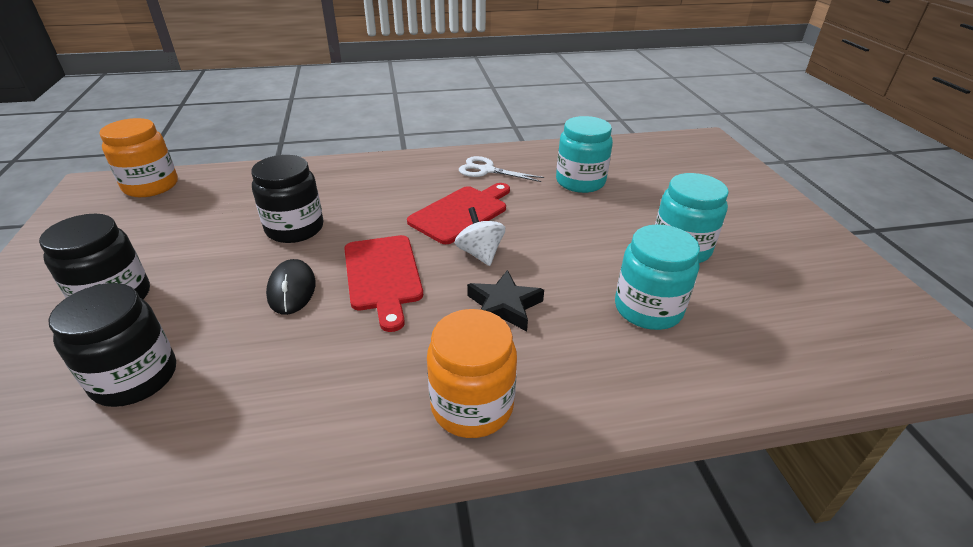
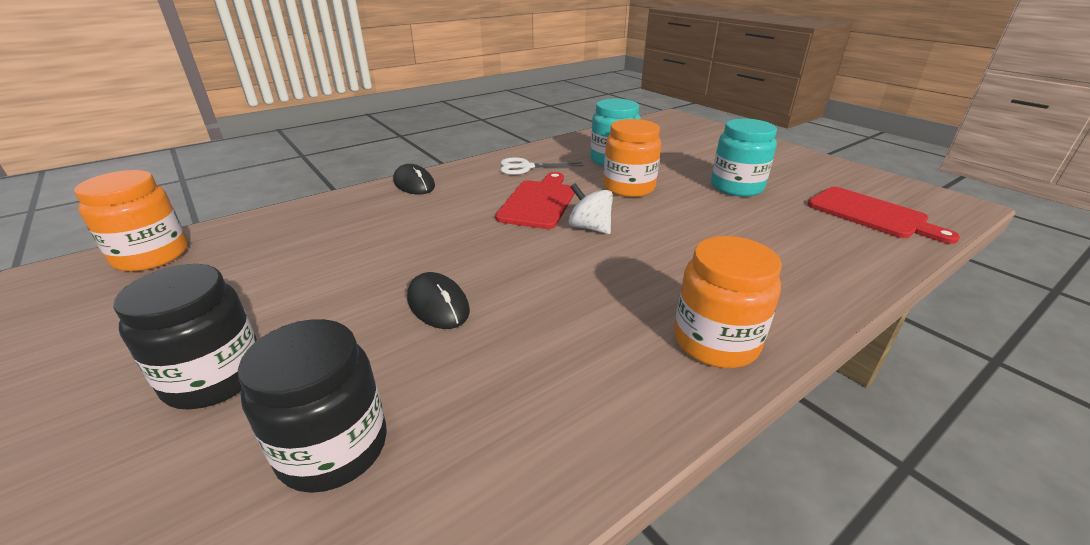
camera: 25 degrees left, 5 degrees down
(295, 228) = (383, 252): black jar -> none
(375, 165) = (414, 184): none -> black mouse
(383, 275) = (520, 267): red cutting board -> red cutting board (871, 214)
(504, 306) = (655, 260): black star -> none
(562, 219) = (628, 188): none -> orange jar
(648, 309) = (761, 231): turquoise jar -> none

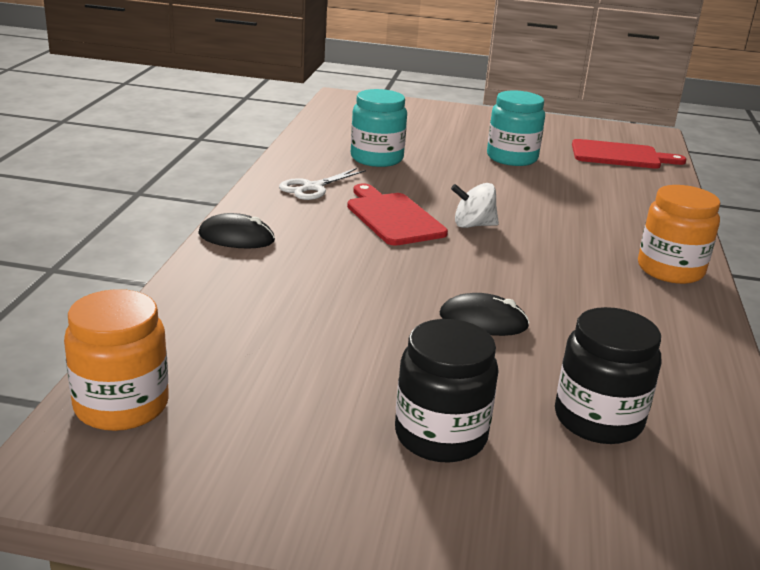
camera: 45 degrees left, 5 degrees down
(628, 188) = (438, 181): orange jar -> none

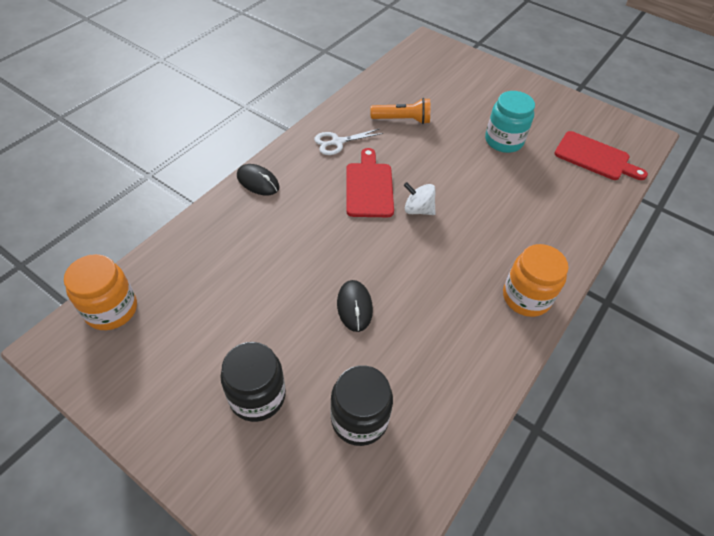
camera: 25 degrees right, 25 degrees up
(376, 158) = (402, 120): turquoise jar -> orange flashlight
(483, 321) = (354, 306): black mouse -> black mouse turned 45 degrees clockwise

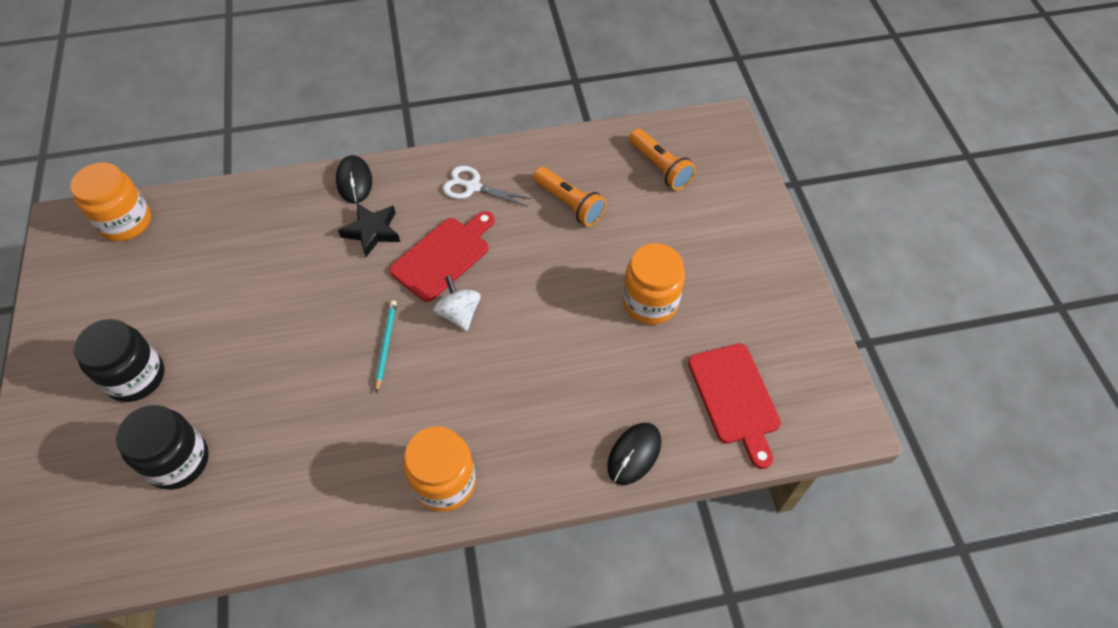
camera: 45 degrees right, 5 degrees up
(307, 201) = (372, 231): none -> black star
(354, 306) = (289, 363): black mouse -> black mouse (634, 454)
(399, 254) = (386, 345): none -> turquoise pencil
(424, 77) = (660, 167): none -> orange flashlight
(503, 141) = (650, 302): turquoise jar -> orange jar

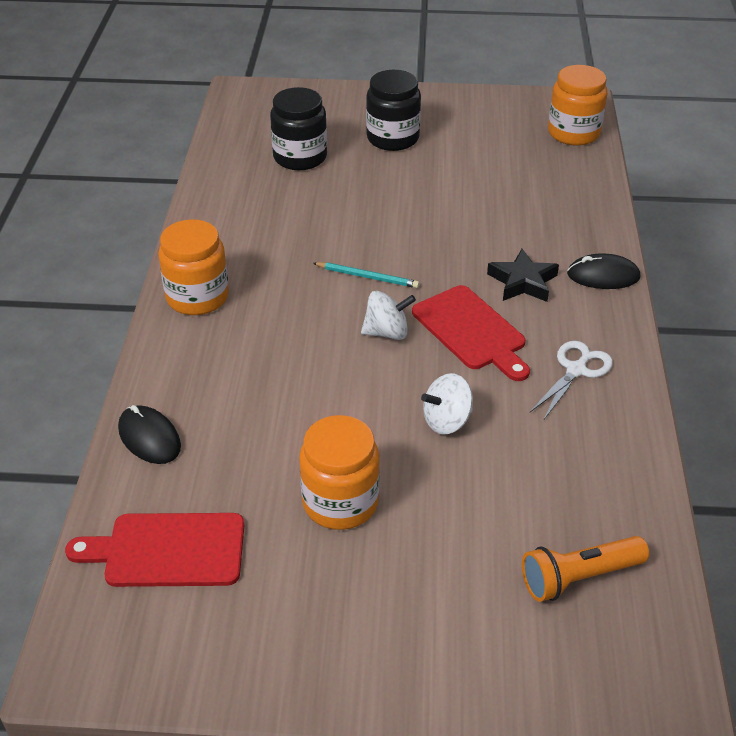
camera: 105 degrees right, 15 degrees down
(549, 255) = (447, 421): none -> white spinning top
(569, 204) = (528, 457): orange flashlight -> none

